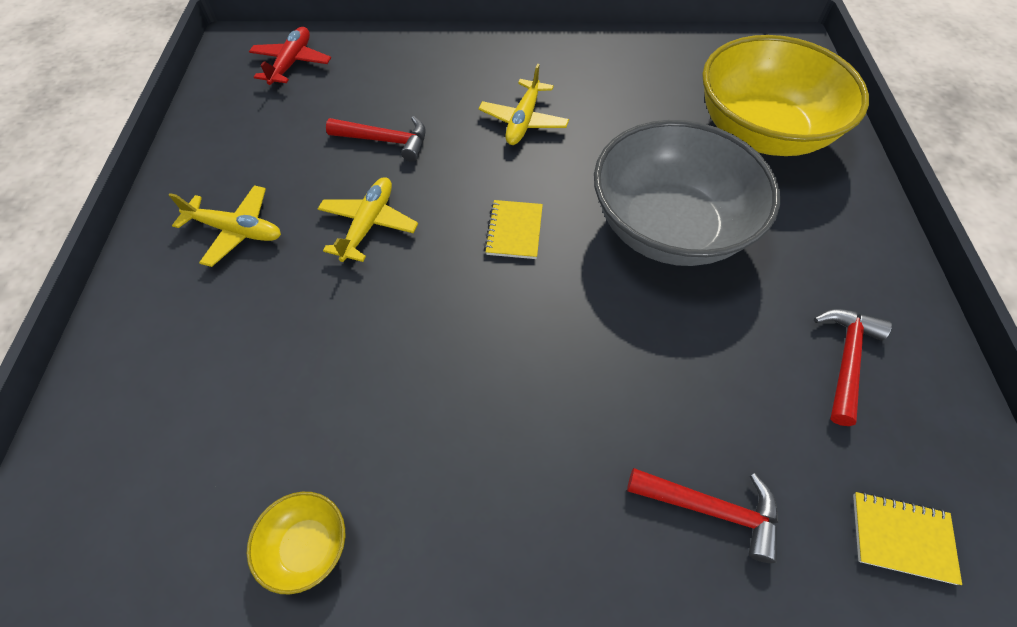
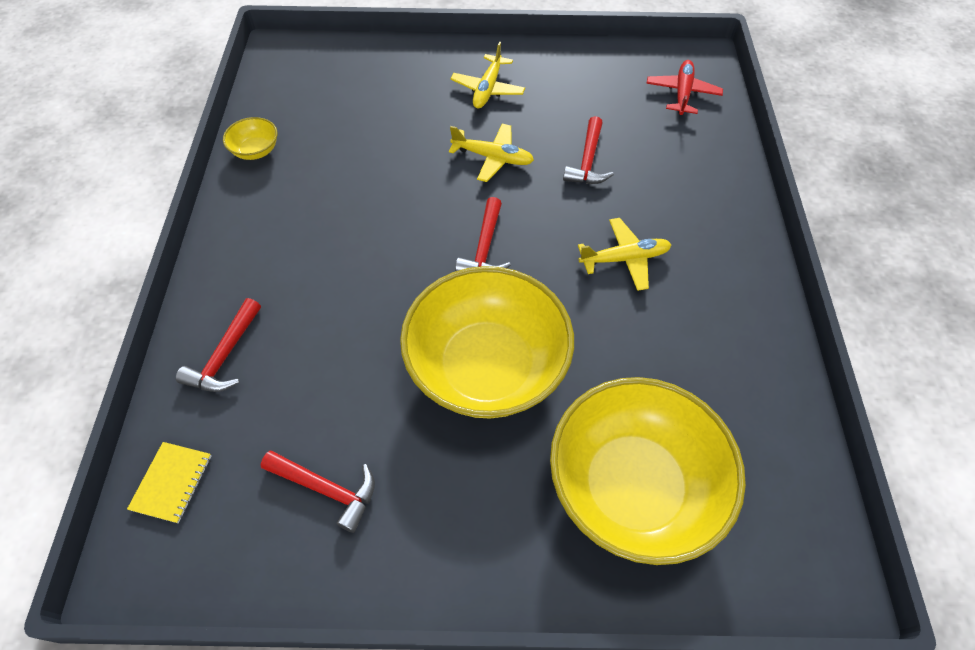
camera: 90 degrees right, 0 degrees up
(292, 63) = (682, 93): red plane -> red plane turned 90 degrees counterclockwise
(514, 231) = (484, 248): yellow notebook -> red hammer
(523, 121) = (625, 258): yellow plane -> yellow plane turned 150 degrees clockwise
(669, 227) = (486, 367): grey bowl -> yellow bowl

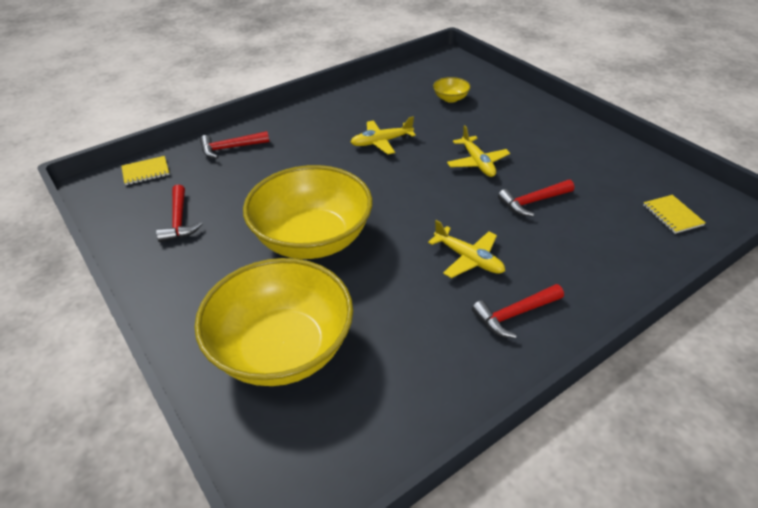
camera: 55 degrees right, 15 degrees down
(256, 150) = (369, 88): yellow bowl -> yellow bowl (450, 98)
(484, 248) = (400, 195): red hammer -> red hammer (514, 314)
(488, 89) = (531, 133): yellow plane -> yellow plane (381, 142)
(682, 93) = (672, 215): red plane -> yellow notebook

